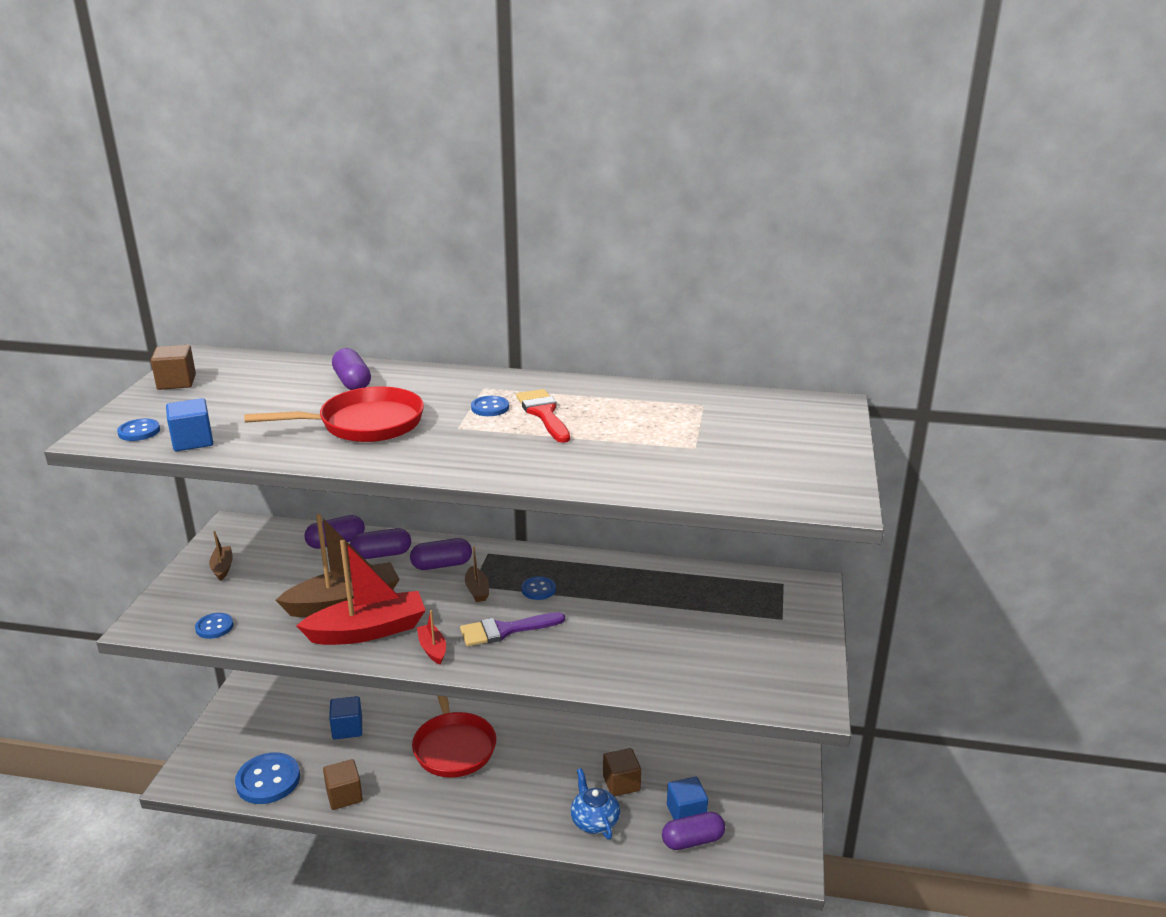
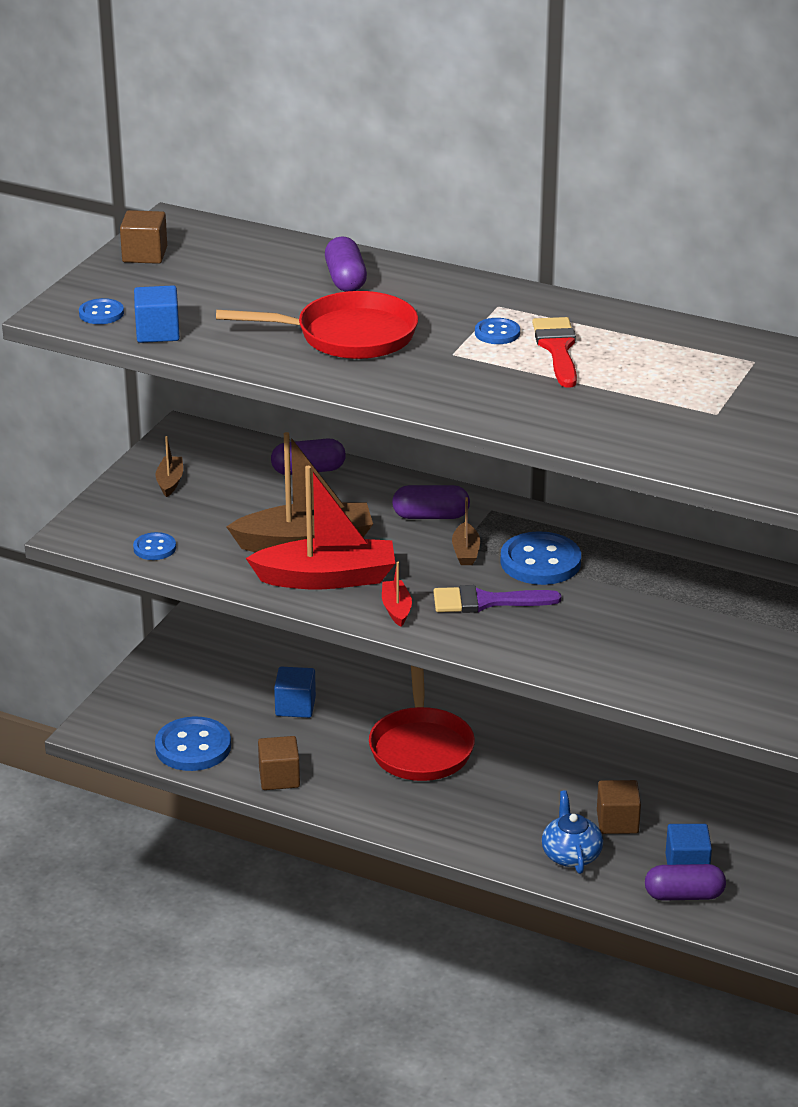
camera: 15 degrees right, 5 degrees up
(381, 554) = (360, 493): purple capsule -> none
(538, 589) = (540, 562): blue button -> blue button, size x1.88

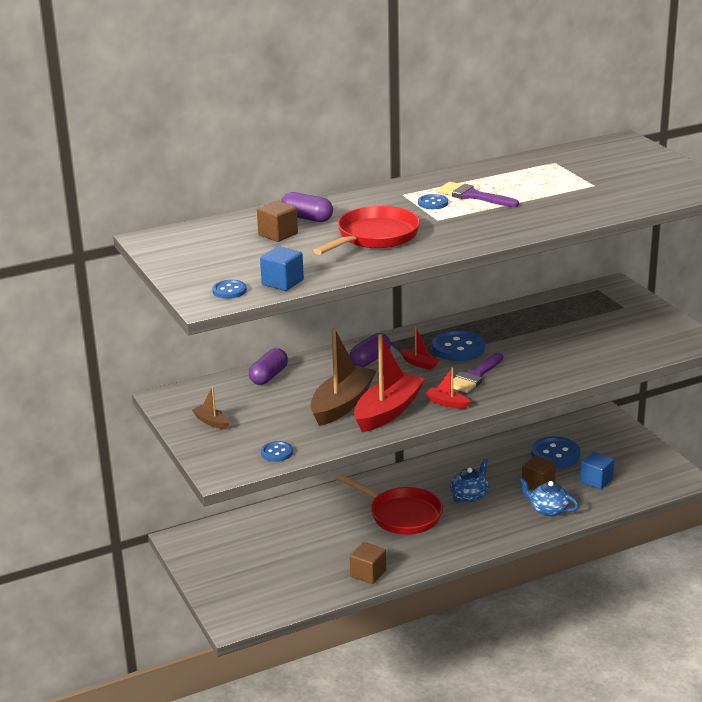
camera: 50 degrees left, 5 degrees down
(145, 255) = (176, 258): brown cube -> brown cube (278, 234)
(193, 747) = (299, 592): blue button -> blue button (555, 454)
(295, 706) = (310, 540): blue cube -> none
(466, 552) = (419, 364): brown boat -> red boat
(524, 779) = (470, 495): none -> blue teapot
(557, 349) = (473, 196): red brush -> purple brush
(684, 895) = (617, 492): purple capsule -> none

